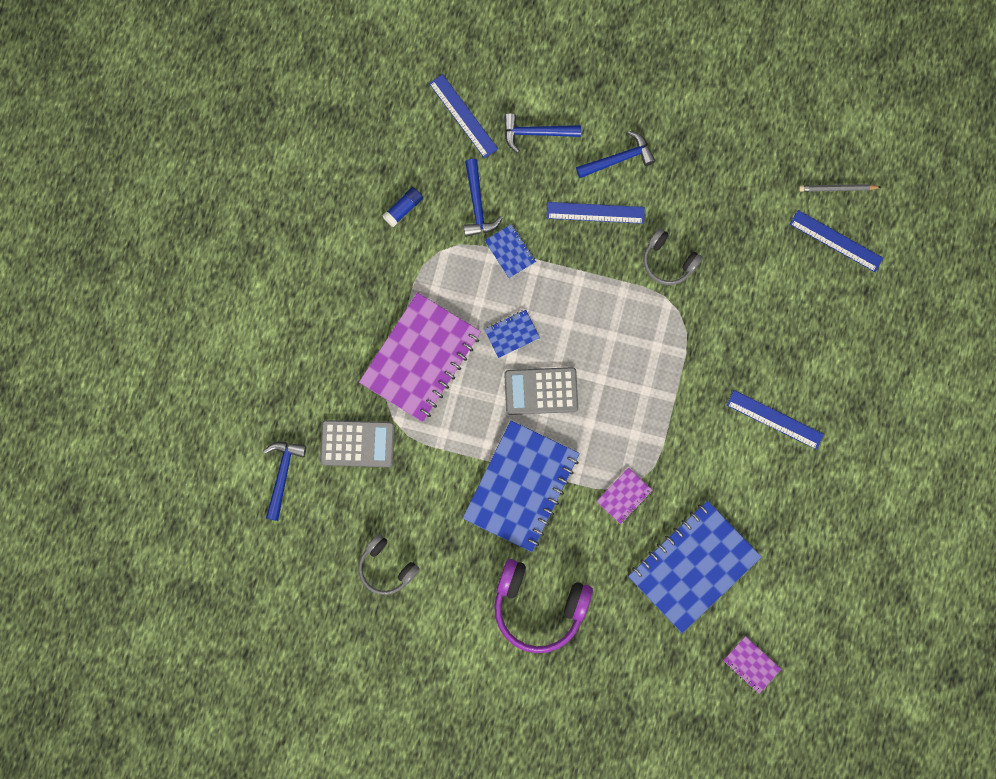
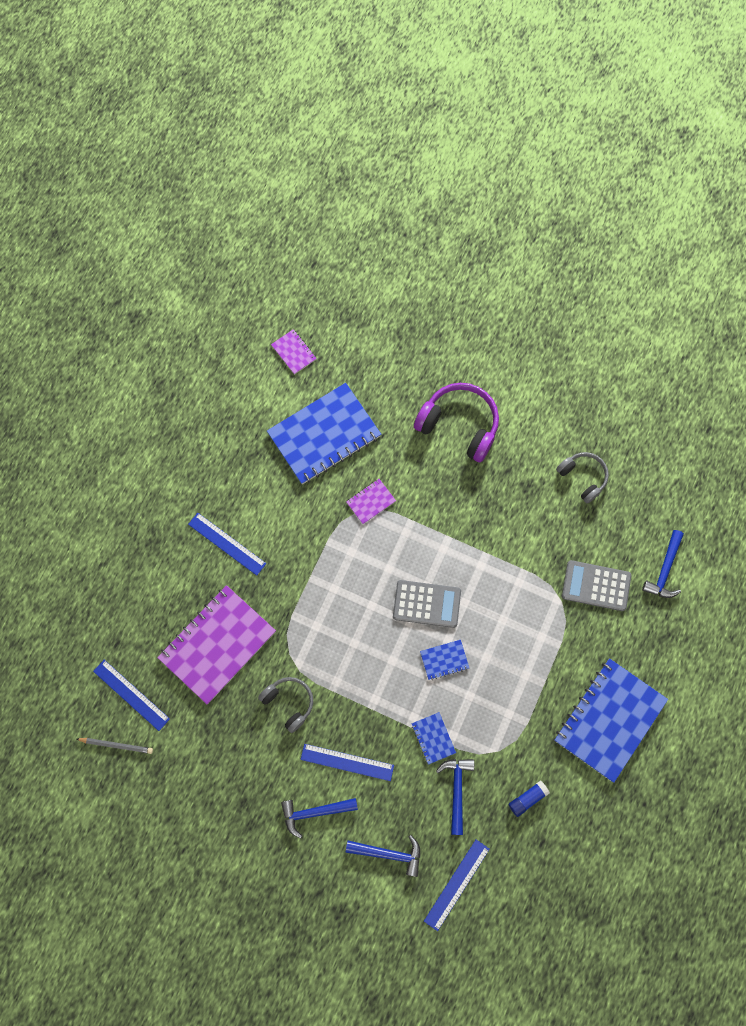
camera: 170 degrees left, 5 degrees down
(420, 358) = (530, 652): purple notebook -> purple notebook (217, 645)
(463, 116) = (457, 884): blue ruler -> blue ruler turned 60 degrees clockwise
(521, 487) = (458, 524): blue notebook -> blue notebook (609, 720)

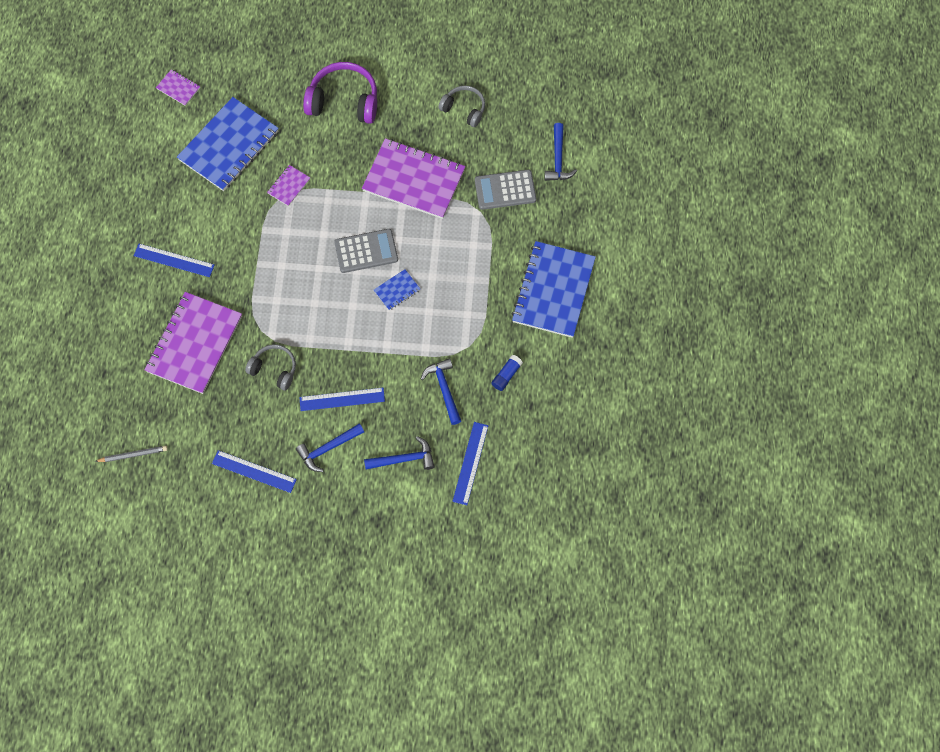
camera: 20 degrees left, 5 degrees down
(131, 695) = (132, 410): blue ruler -> blue ruler (254, 471)
(433, 738) = (409, 355): blue notebook -> none
(503, 540) = (414, 180): none -> purple notebook

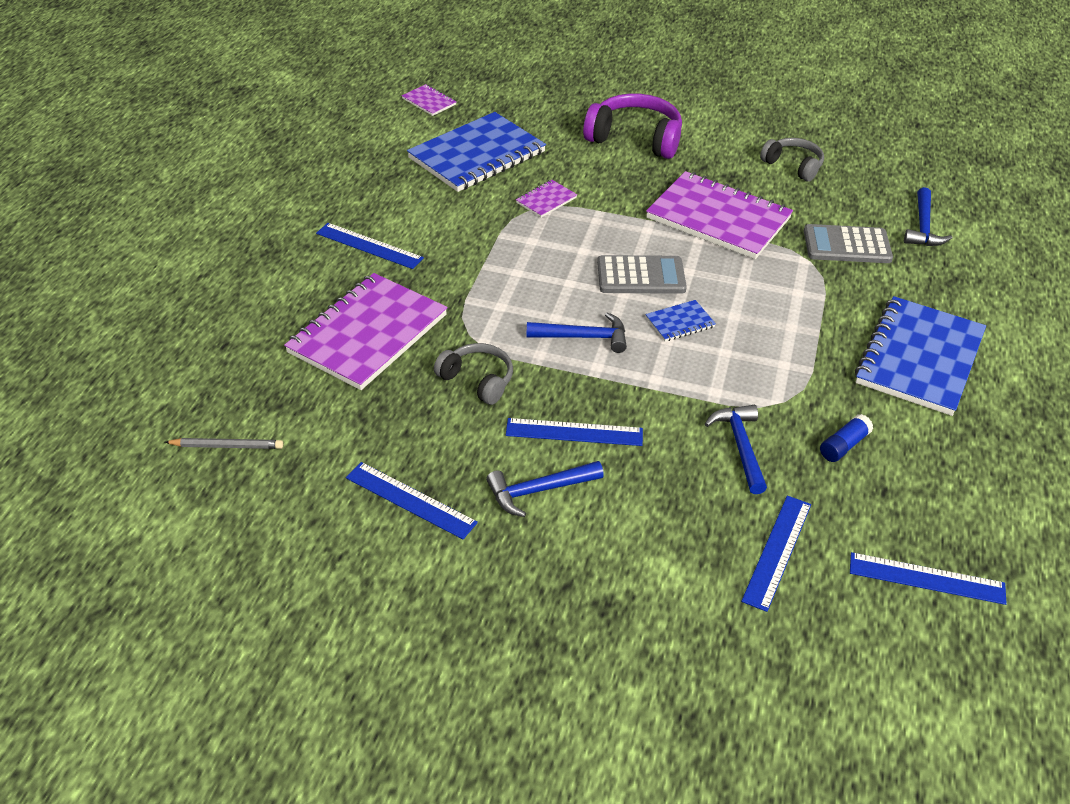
camera: 10 degrees right, 25 degrees down
(404, 459) = (663, 526): blue hammer -> blue hammer (584, 337)
(554, 464) = (926, 578): none -> blue ruler

